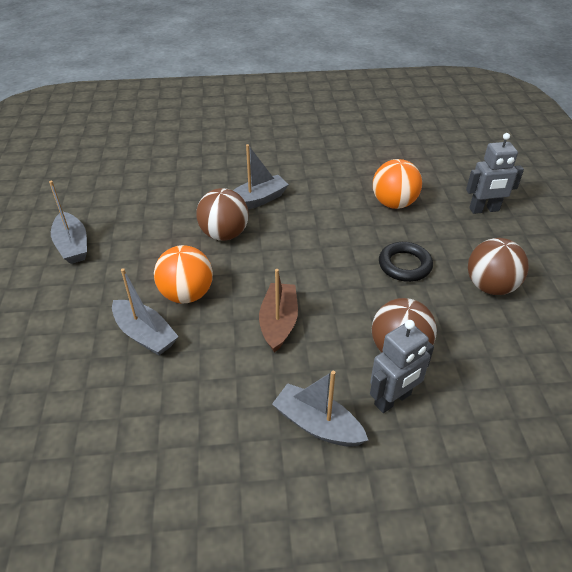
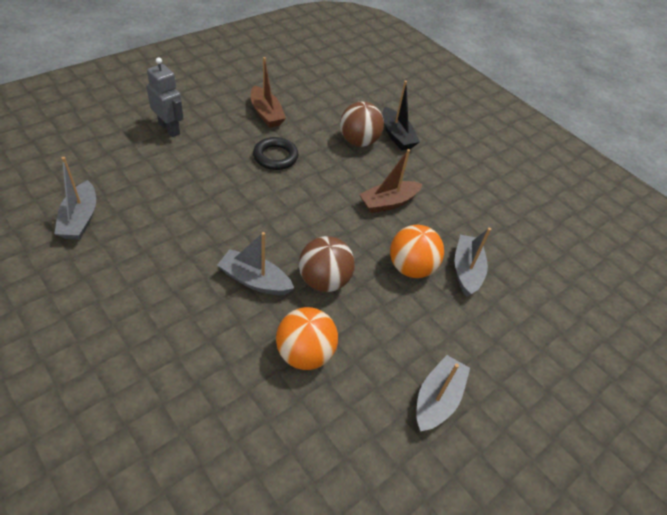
camera: 130 degrees left, 5 degrees up
(317, 424) = (441, 159): grey boat -> grey boat (80, 219)
(393, 203) = (195, 182): orange ball -> orange ball (305, 353)
(393, 399) = (396, 136): grey robot -> black boat
(490, 286) = (266, 114): brown ball -> brown boat

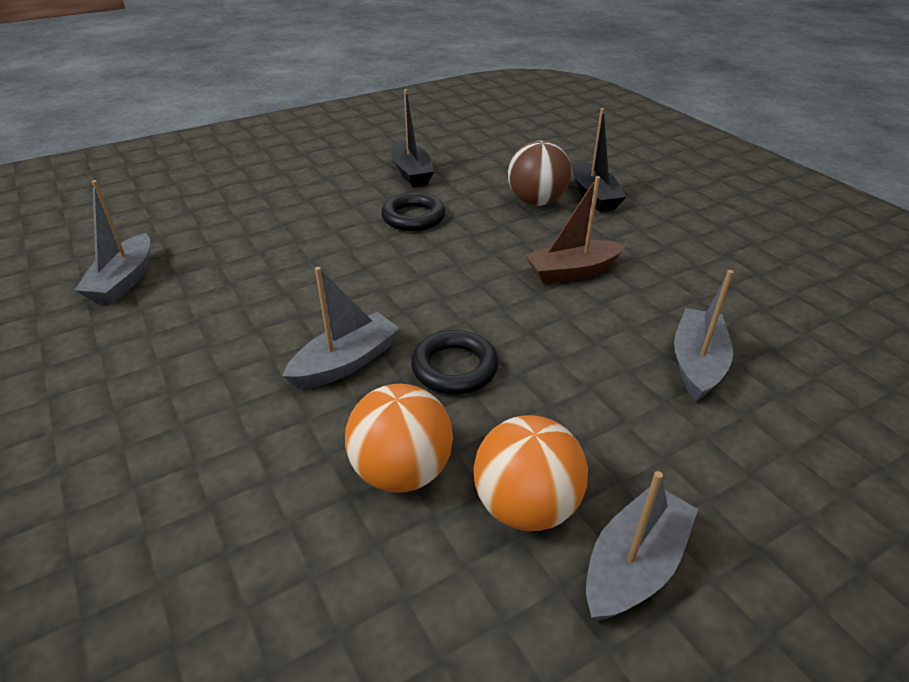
camera: 15 degrees right, 10 degrees down
(169, 129) = (278, 187): grey robot -> none
(255, 280) = (346, 363): grey boat -> grey boat turned 105 degrees clockwise
(266, 114) = (411, 173): brown boat -> black boat
(324, 281) = (454, 368): brown ball -> black ring
(411, 268) = (601, 356): orange ball -> orange ball (526, 506)

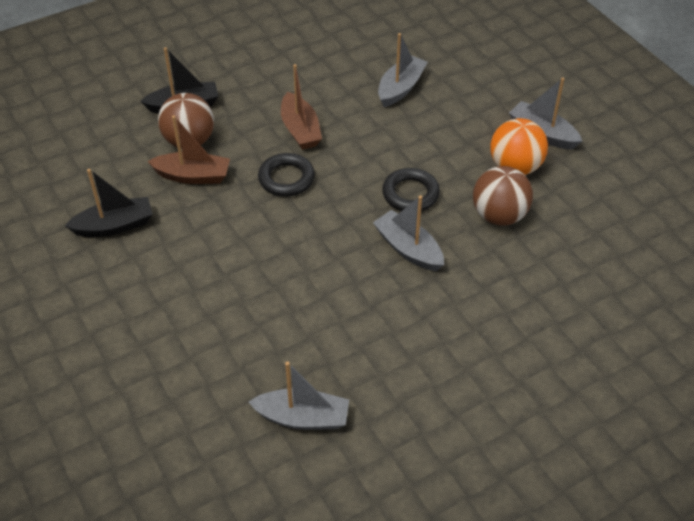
camera: 90 degrees left, 10 degrees up
(402, 471) = (499, 216): orange ball -> brown ball
(413, 217) = (207, 221): black ring -> black ring (286, 178)
(482, 206) = (193, 176): none -> brown boat
(697, 363) = (400, 88): grey boat -> grey boat turned 105 degrees clockwise

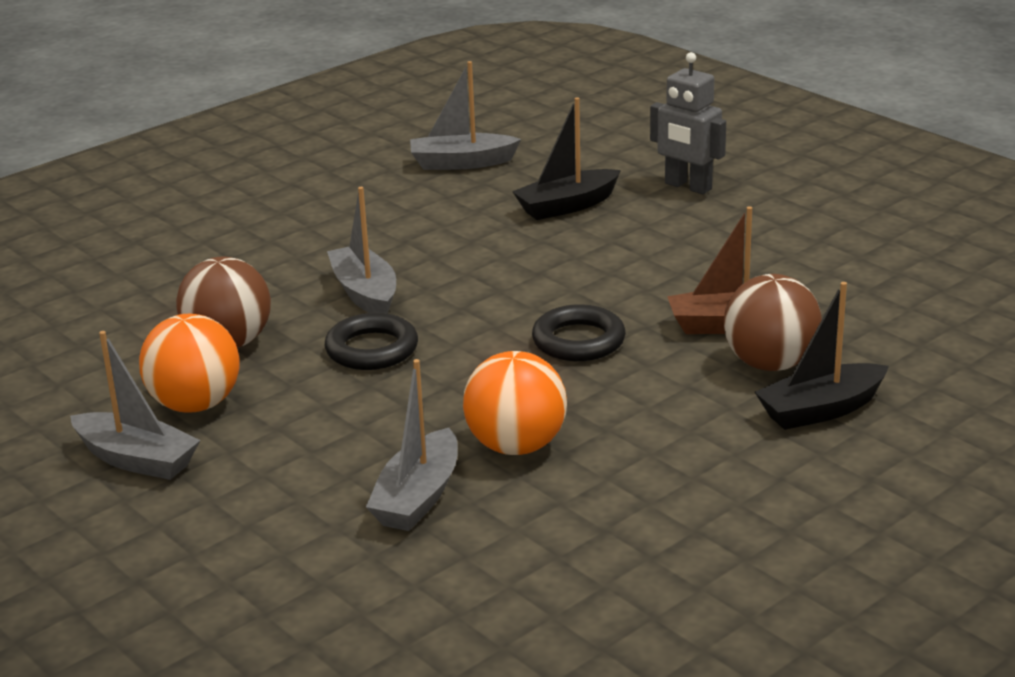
camera: 170 degrees right, 20 degrees down
(114, 226) = (799, 262): black boat -> black boat (567, 206)
(135, 335) = (687, 186): none -> grey robot
(300, 130) = (587, 405): brown boat -> none
(345, 109) = (516, 446): none -> orange ball
(408, 249) = (365, 293): grey boat -> grey boat turned 150 degrees counterclockwise

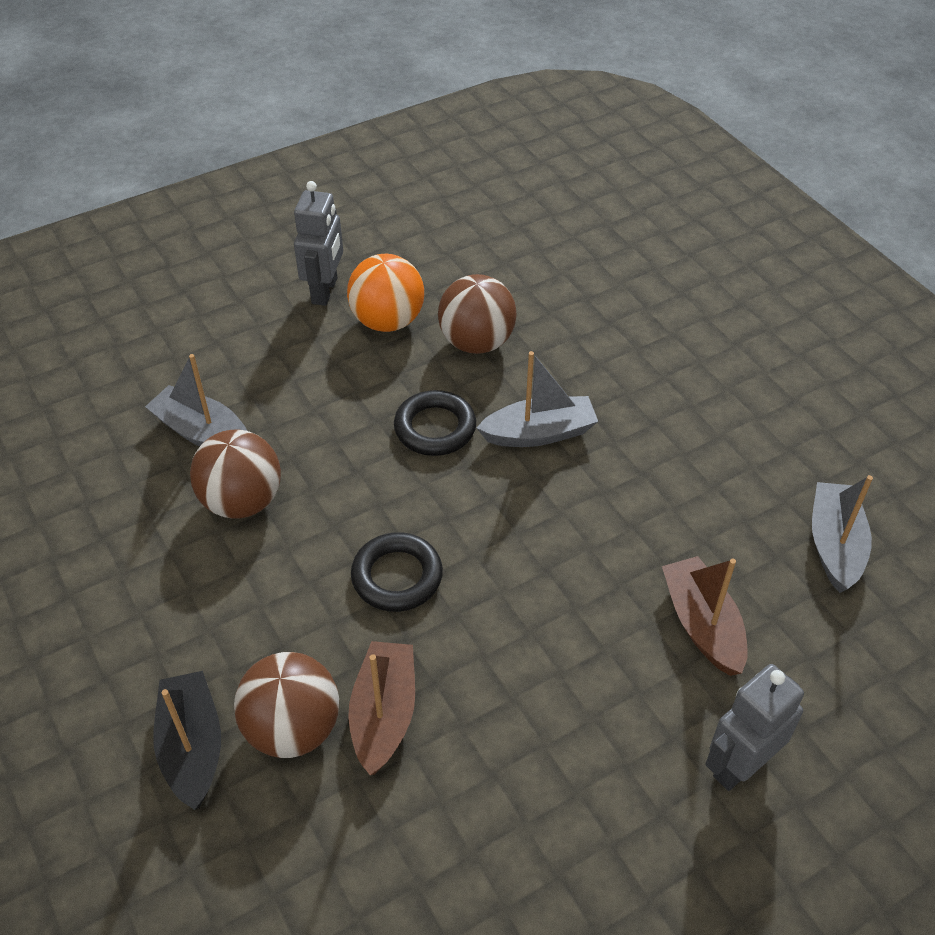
camera: 100 degrees right, 20 degrees up
(136, 460) = (325, 291): grey boat -> grey robot
(516, 446) = (242, 501): orange ball -> brown ball
(567, 206) = (702, 624): black boat -> brown boat

